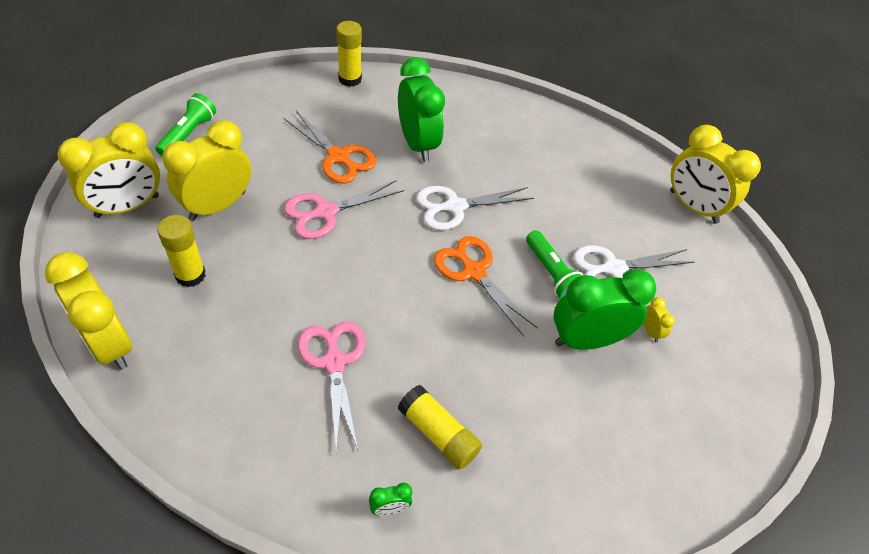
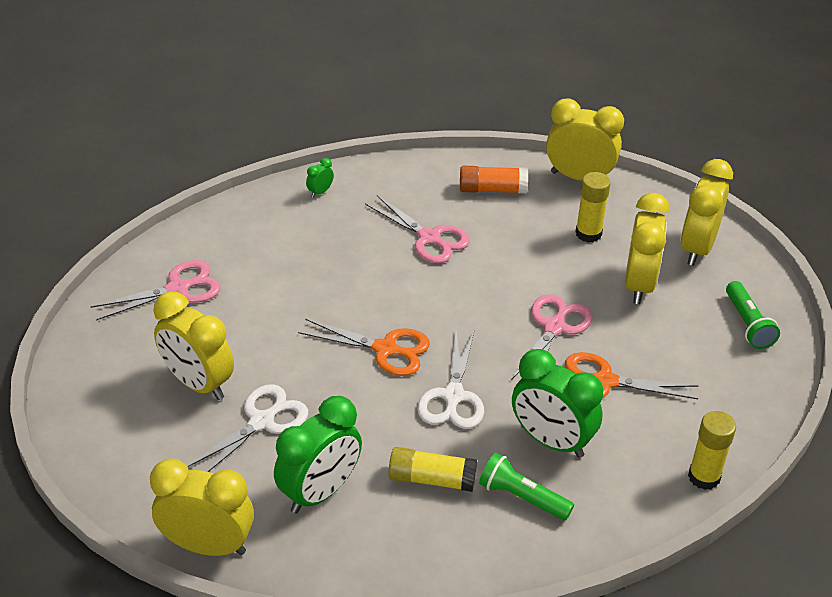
camera: 150 degrees right, 10 degrees down
(209, 385) = (492, 189): none -> orange glue stick
(438, 433) = (321, 237): yellow glue stick -> yellow glue stick (432, 479)
(455, 207) = (453, 396): white scissors -> white scissors turned 150 degrees clockwise
(551, 273) = (317, 385): green flashlight -> green flashlight (522, 497)
(586, 339) = (251, 347): green clock -> green clock (320, 492)
(626, 454) = (178, 289): none -> pink scissors
(650, 331) = (198, 383): yellow clock -> yellow clock, size x2.43

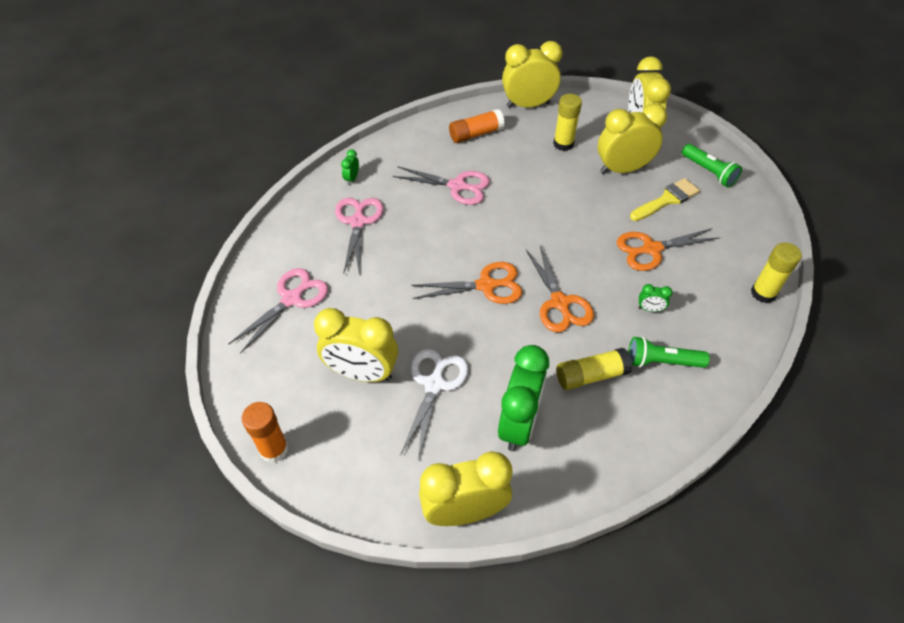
camera: 25 degrees left, 10 degrees up
(70, 417) = (274, 449): none -> orange glue stick
(453, 396) = (560, 303): white scissors -> orange scissors
(551, 441) = (650, 309): green clock -> green clock, size x0.41
(554, 327) = (590, 222): pink scissors -> pink scissors (358, 222)
(639, 285) = (622, 169): yellow clock -> yellow clock turned 90 degrees counterclockwise
(667, 336) = (666, 200): none -> yellow brush

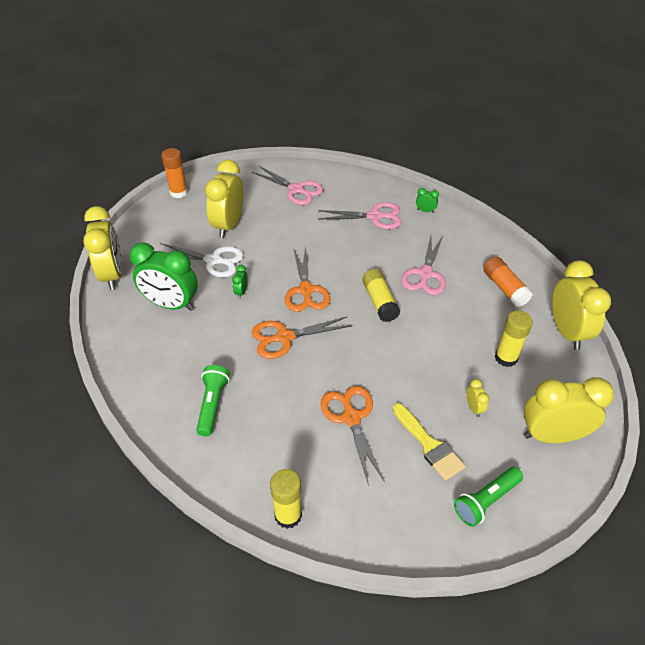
camera: 90 degrees right, 5 degrees down
(591, 375) = (206, 352): yellow glue stick -> yellow glue stick (379, 302)
(622, 169) = (474, 408): yellow clock -> yellow clock, size x0.41
(650, 309) = (273, 404): green clock -> green clock (241, 292)

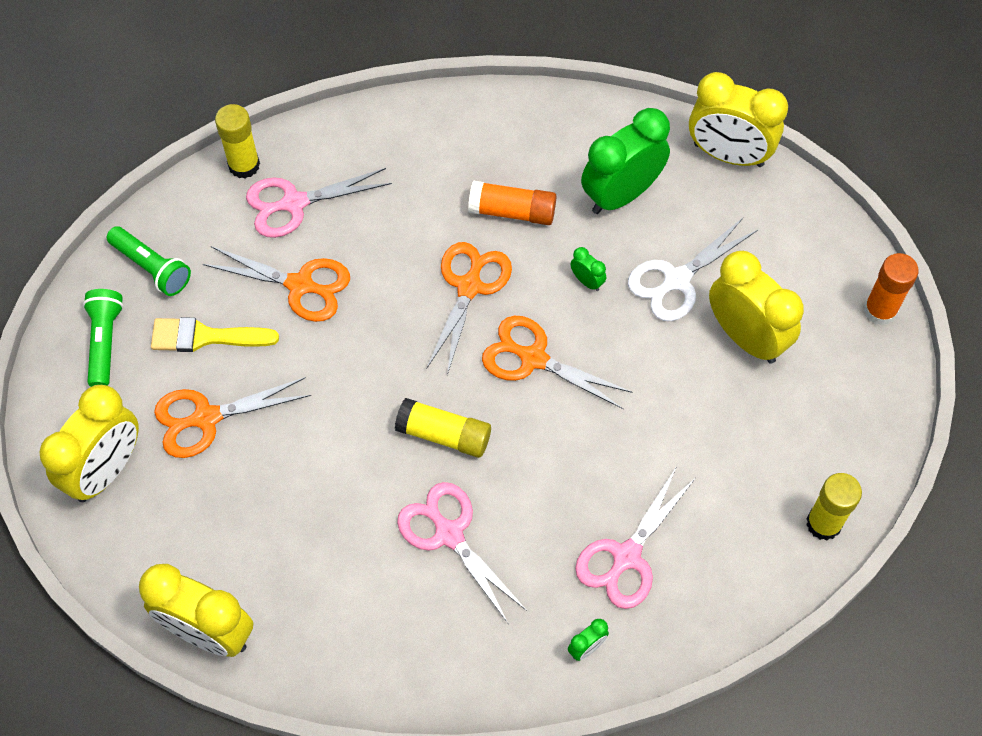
camera: 125 degrees right, 15 degrees up
(212, 405) = (427, 166): green flashlight -> green flashlight (152, 267)
(296, 190) = (778, 484): pink scissors -> pink scissors (294, 203)
(474, 408) = (206, 418): yellow clock -> orange scissors
(504, 288) = (340, 621): orange glue stick -> orange glue stick (512, 211)
(506, 358) = (236, 515): yellow glue stick -> yellow glue stick (823, 523)

